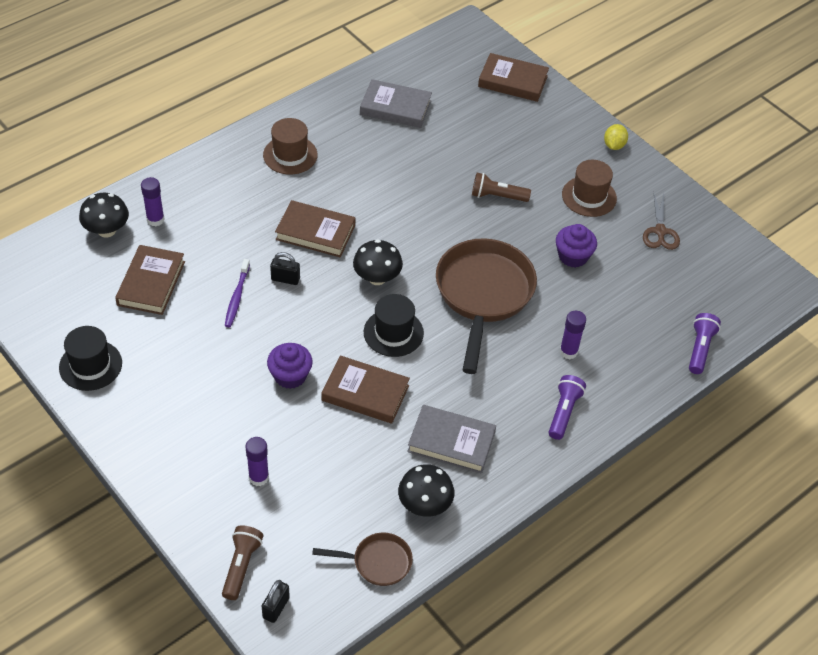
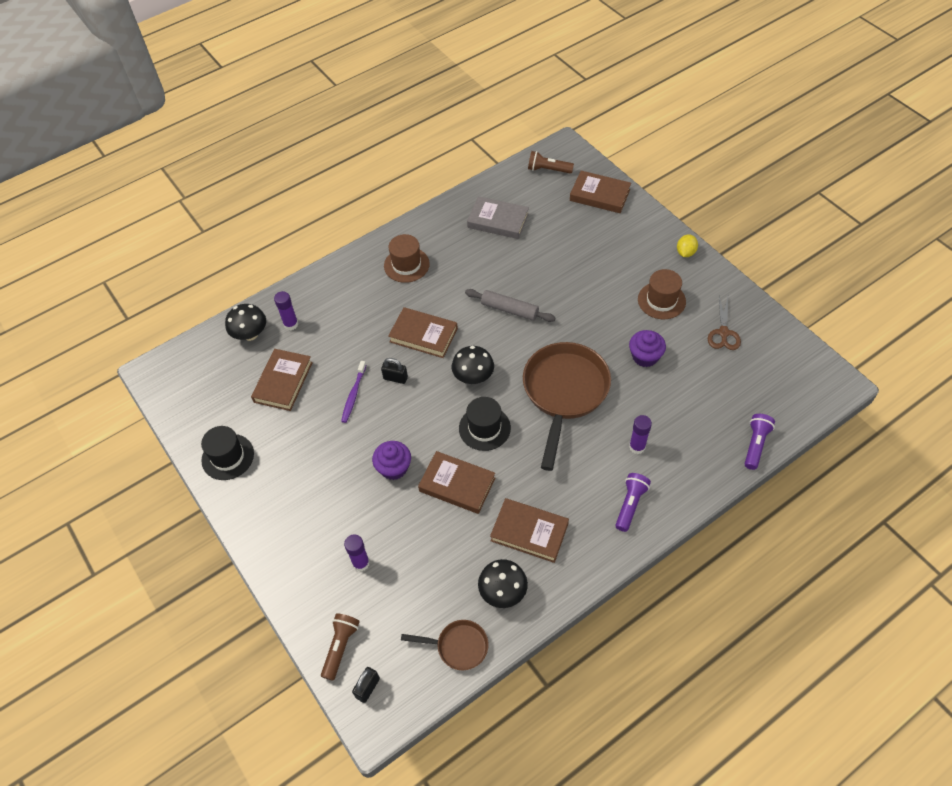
camera: 10 degrees right, 5 degrees up
(415, 205) = (509, 310): none -> grey rolling pin
(451, 442) = (529, 532): grey book -> brown book
(497, 196) = (581, 301): brown flashlight -> brown flashlight (548, 170)

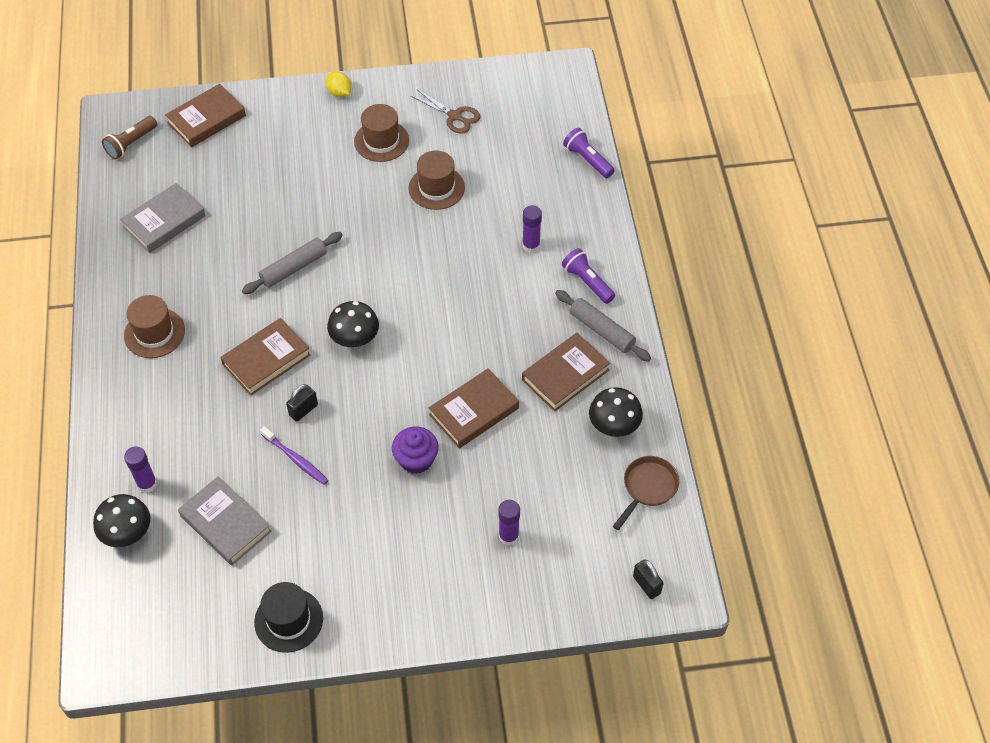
camera: 65 degrees left, 0 degrees up
(283, 382) = (225, 523): brown book -> grey book
(340, 647) = (590, 592): brown flashlight -> none
(484, 428) = (424, 358): black hat -> none
(564, 393) = (431, 272): brown pan -> none
(589, 538) = (601, 330): none -> grey rolling pin
(645, 356) = (436, 188): purple cupcake -> brown hat

